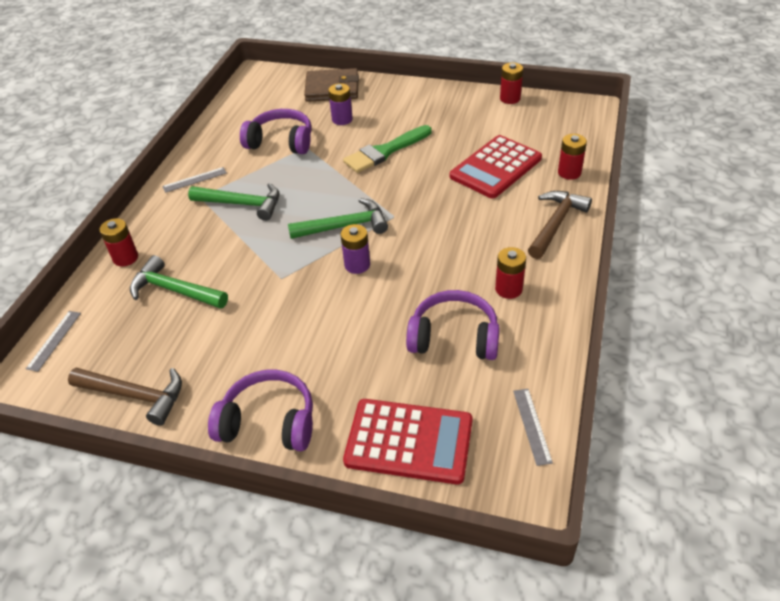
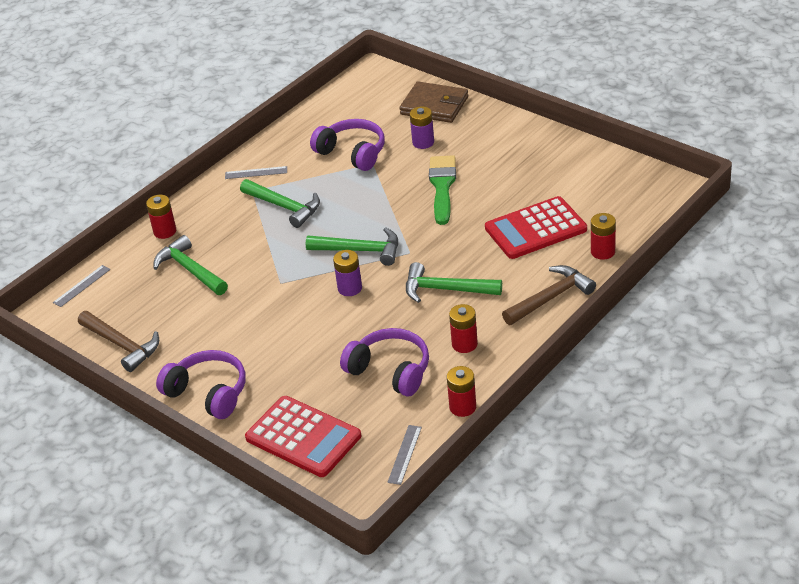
camera: 25 degrees right, 5 degrees down
(385, 151) = (442, 186): green brush -> green brush turned 105 degrees clockwise
(453, 241) = (446, 290): none -> green hammer
(510, 98) = (604, 158): red battery -> red battery (462, 407)

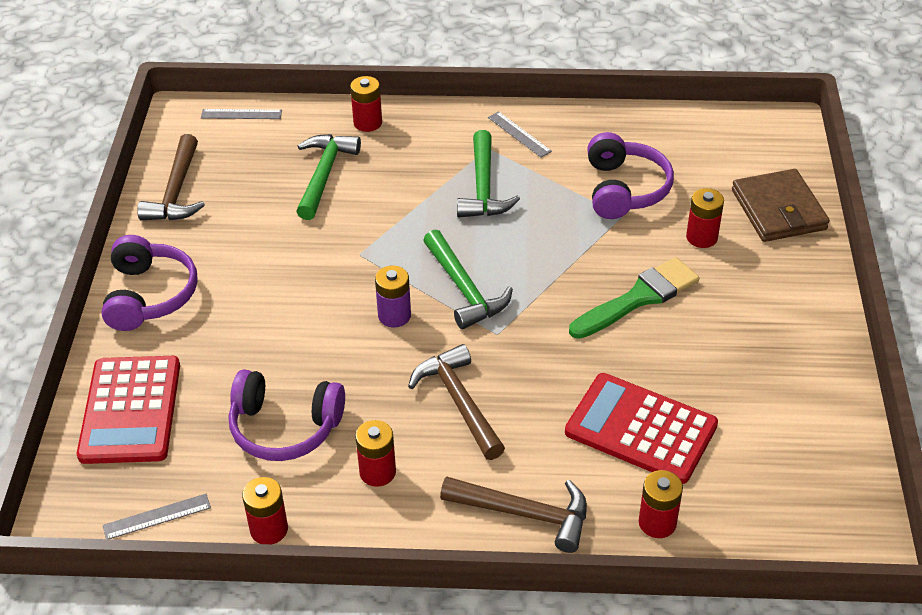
camera: 50 degrees right, 5 degrees up
(390, 371) = (285, 427): purple headphones -> purple headphones turned 105 degrees clockwise
(423, 142) = (701, 237): purple battery -> red battery
(446, 290) = (459, 402): green hammer -> brown hammer

